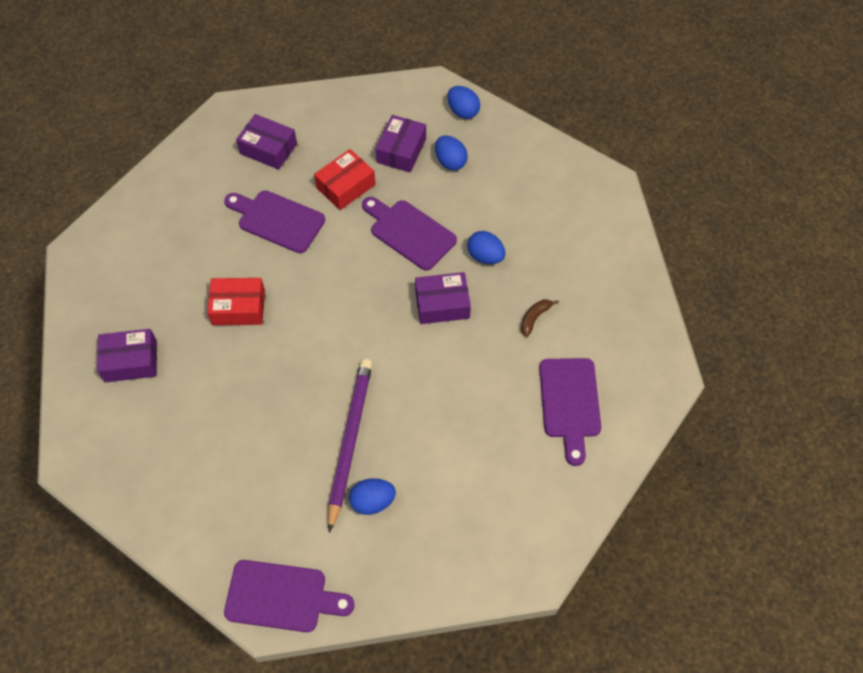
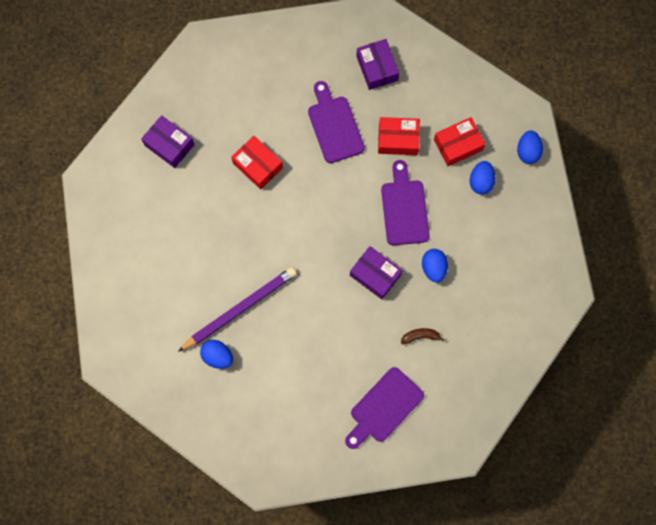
camera: 45 degrees right, 15 degrees up
(282, 597) = (123, 362): purple cutting board -> none
(401, 150) = (458, 145): purple box -> red box

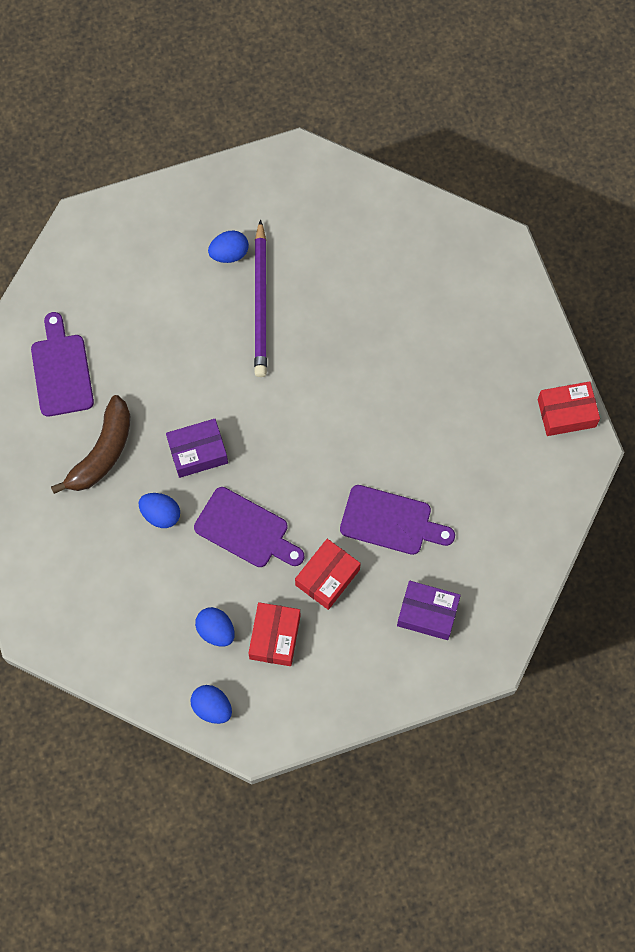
camera: 125 degrees right, 5 degrees down
(169, 145) = (487, 343): purple box -> none
(258, 165) = (401, 414): red box -> red box (566, 413)
(420, 336) = (102, 452): brown banana -> brown banana, size x2.19

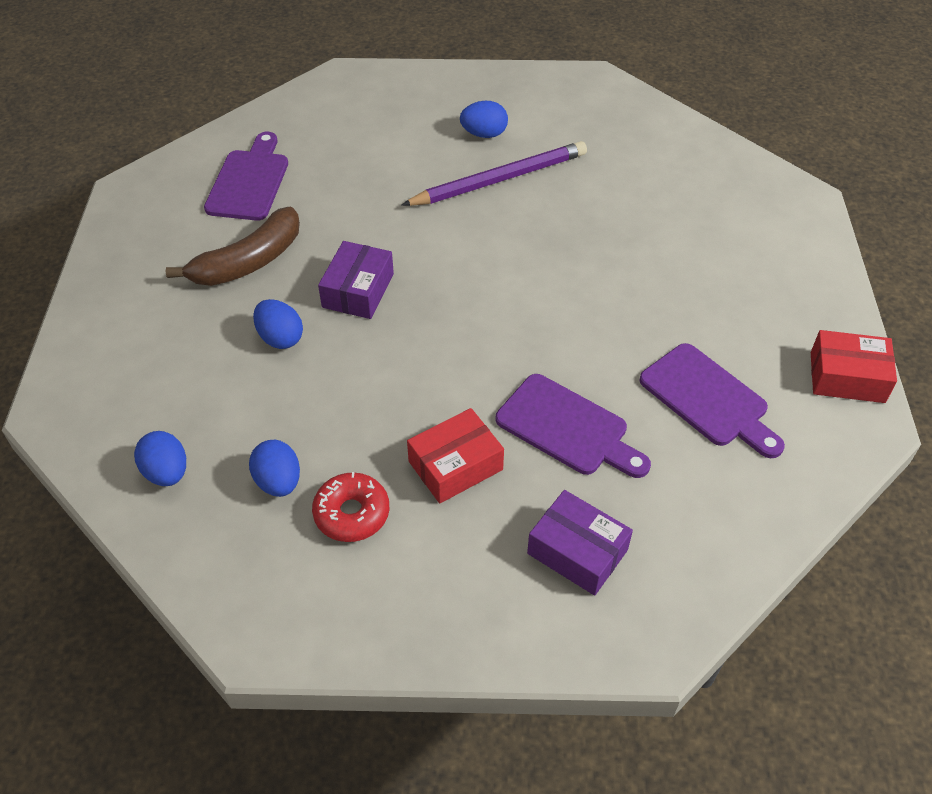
camera: 20 degrees right, 20 degrees down
(198, 452) = (358, 291): purple box -> purple box turned 75 degrees counterclockwise
(212, 707) = (222, 573): blue egg -> blue egg (167, 472)
(246, 530) = (375, 383): purple cutting board -> purple cutting board (708, 399)
(260, 302) = (499, 180): purple pencil -> purple pencil turned 135 degrees counterclockwise
(275, 637) = (352, 513): red box -> red donut

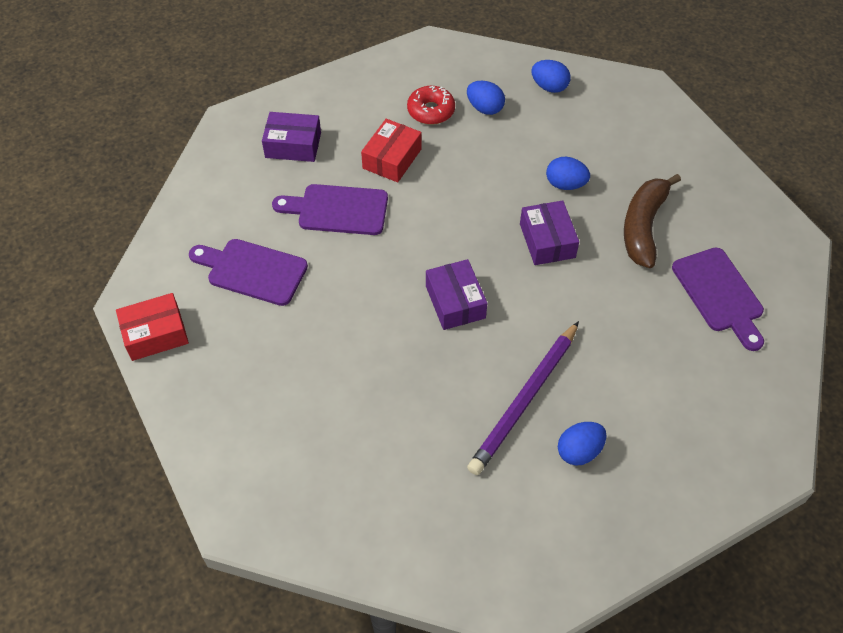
camera: 150 degrees right, 5 degrees up
(501, 275) = (455, 302): none -> purple box

